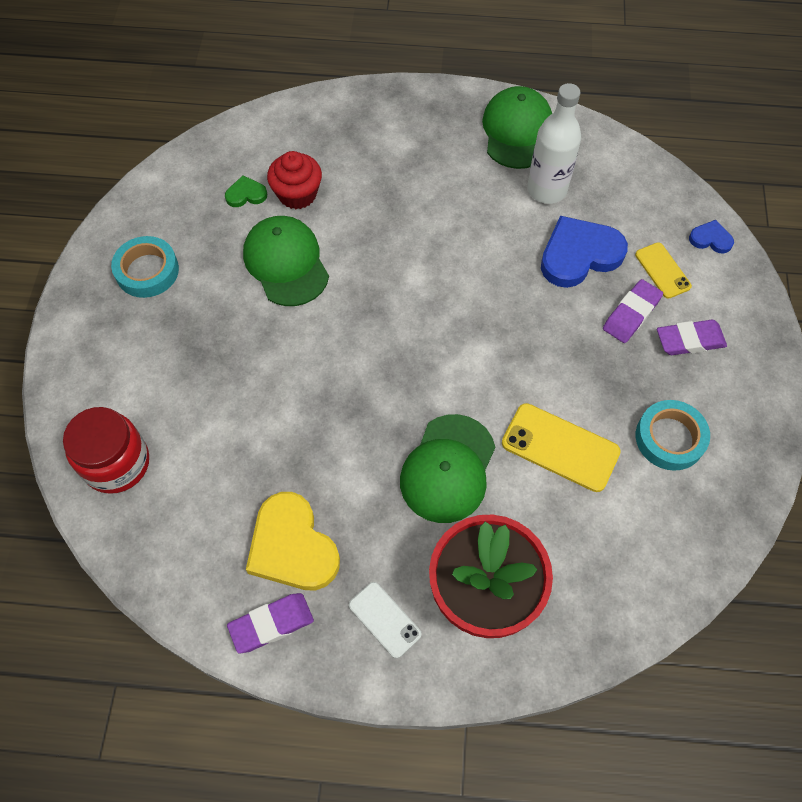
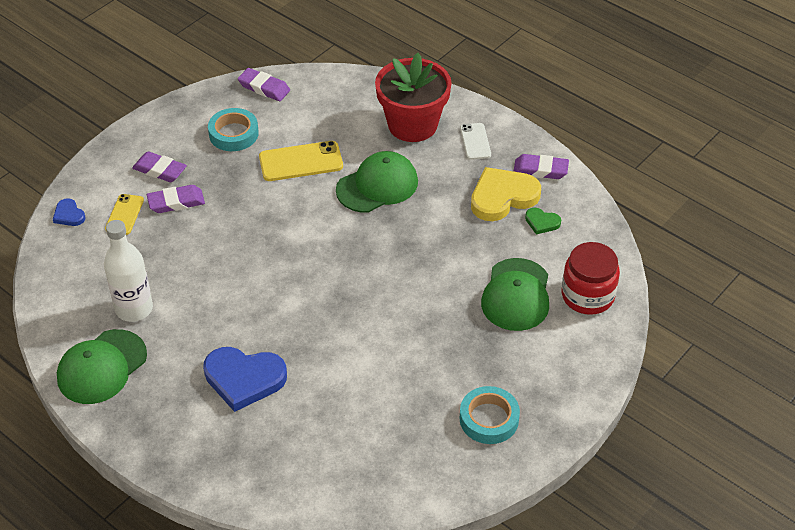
camera: 145 degrees left, 15 degrees down
(246, 194) = (365, 440): green heart -> green heart (542, 222)
(286, 263) = (376, 365): green cap -> green cap (516, 295)
(292, 546) = (502, 197): yellow heart -> yellow heart turned 120 degrees counterclockwise
(297, 194) = (323, 416): red cupcake -> none
(560, 447) = (301, 162): yellow phone -> yellow phone turned 75 degrees counterclockwise
(579, 255) = (165, 253): blue heart -> blue heart (244, 379)
(710, 534) = (264, 88): none -> purple eraser

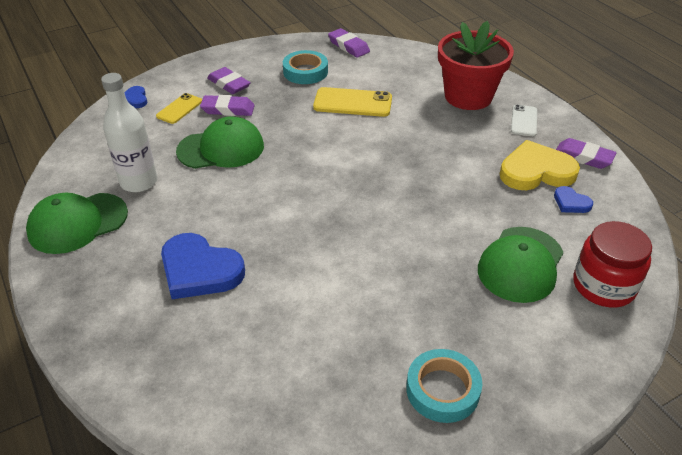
camera: 20 degrees right, 5 degrees down
(377, 186) = (414, 135): green cap -> green cap (221, 149)
(542, 222) = (571, 202): green heart -> blue heart

